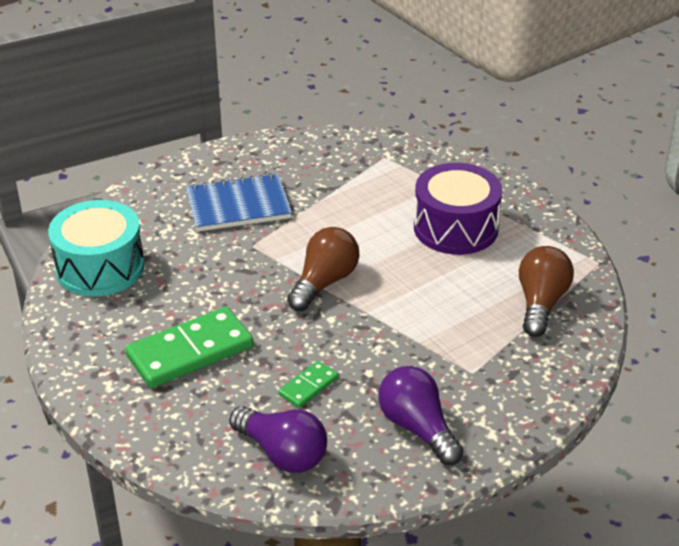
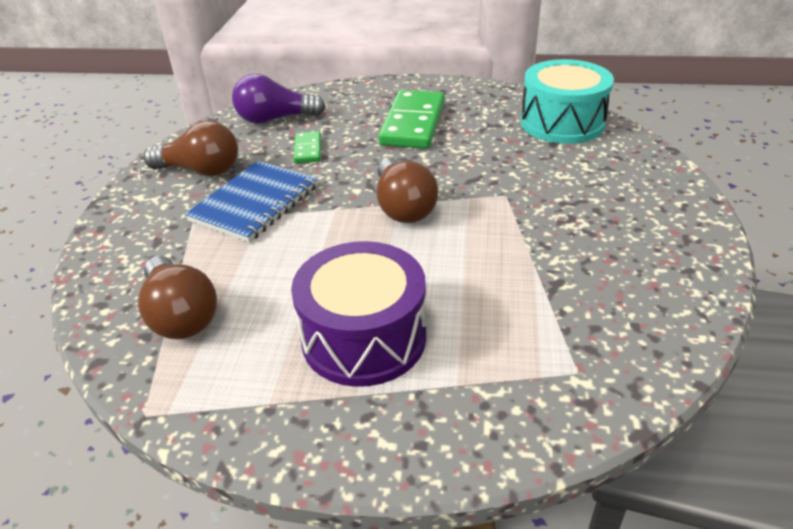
camera: 135 degrees right, 0 degrees up
(238, 206) = (582, 214): blue notebook -> blue notebook (255, 203)
(418, 428) = (201, 171): purple light bulb -> brown light bulb

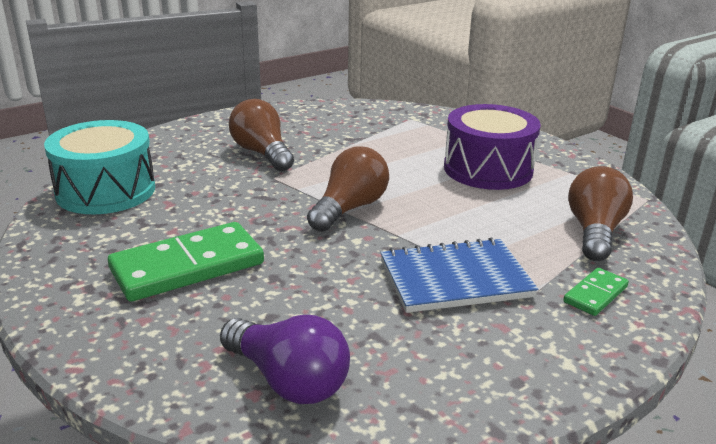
camera: 135 degrees left, 10 degrees down
(201, 171) = (469, 354): brown light bulb -> brown light bulb (262, 153)
(308, 149) = (328, 305): green domino -> green domino (595, 294)

